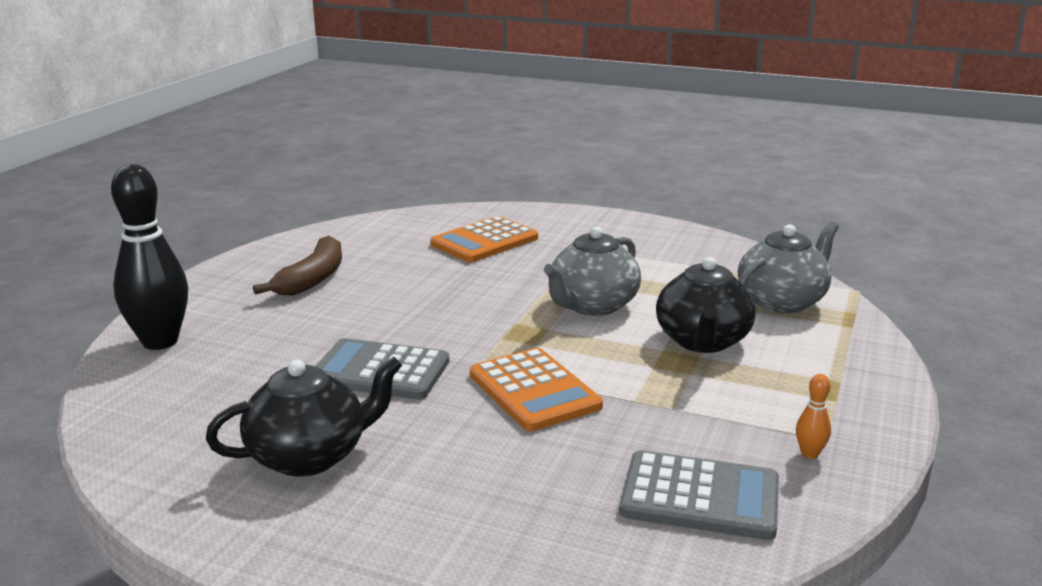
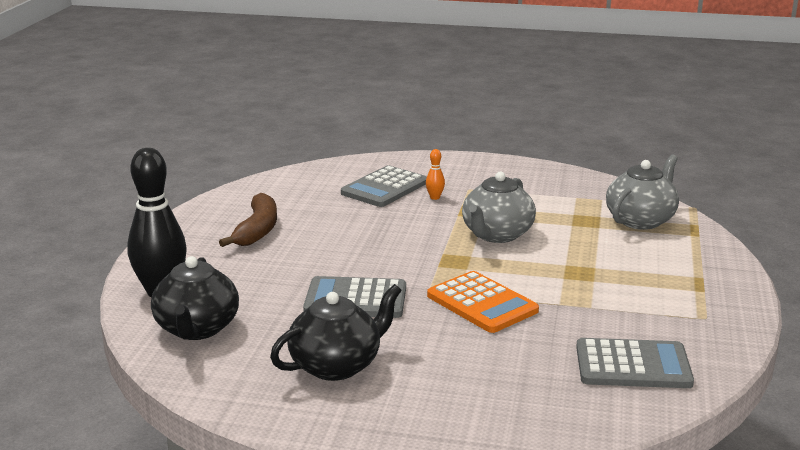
camera: 10 degrees left, 0 degrees up
(484, 241) = (384, 188): orange calculator -> grey calculator
(702, 341) = (592, 256): black teapot -> black teapot (197, 329)
(809, 454) = (698, 329): orange bowling pin -> orange bowling pin (435, 197)

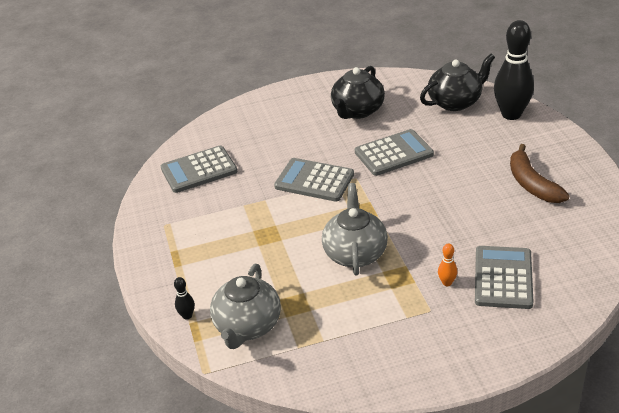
camera: 155 degrees right, 15 degrees up
(197, 329) = (455, 102): black teapot -> black teapot turned 90 degrees clockwise
(482, 303) = (314, 181): orange calculator -> grey calculator
(699, 240) = (187, 316): none -> black bowling pin

